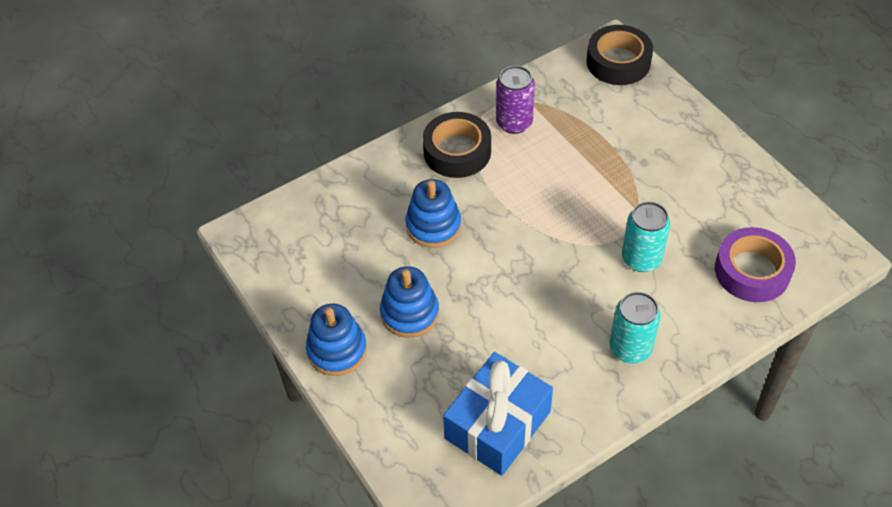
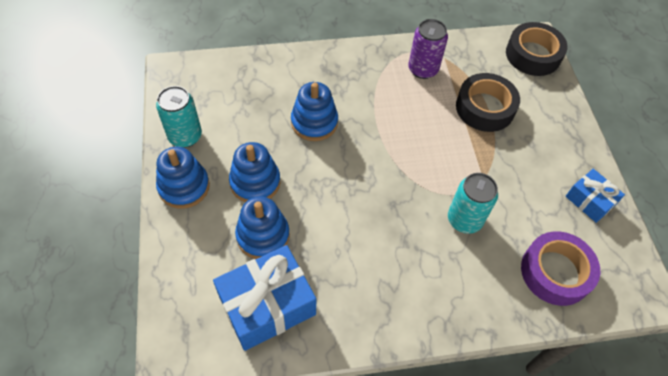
camera: 20 degrees right, 5 degrees up
(451, 362) = (263, 236): none -> blue stacking toy
(457, 151) = (366, 74): black tape -> black tape (485, 108)
(630, 348) = (413, 291): turquoise can -> turquoise can (185, 136)
(749, 189) = (589, 201): none -> blue gift

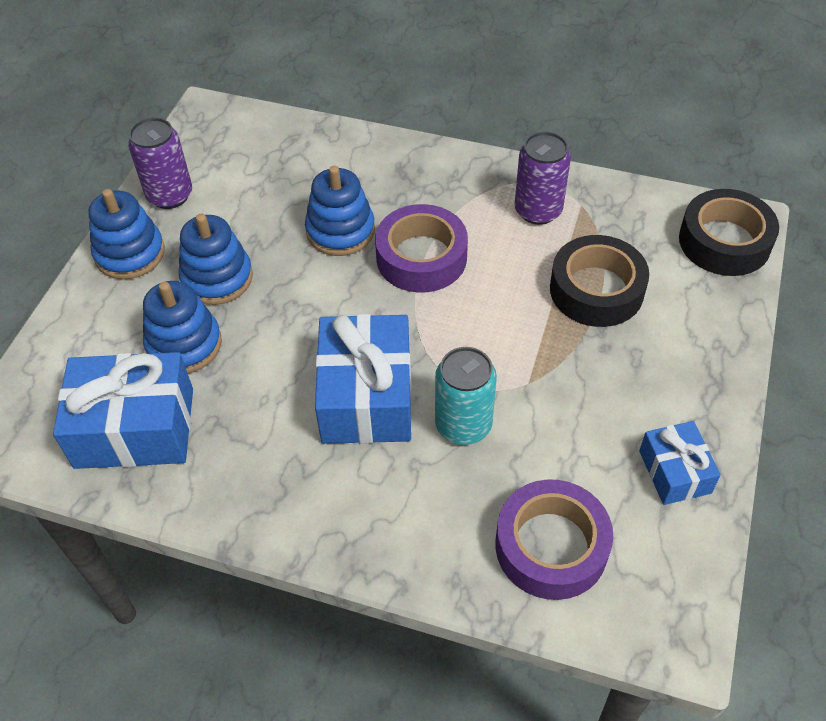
camera: 30 degrees right, 5 degrees down
(185, 136) = (170, 195): turquoise can -> purple can
(374, 122) = (421, 257): none -> purple tape
(398, 224) = (366, 397): none -> blue gift

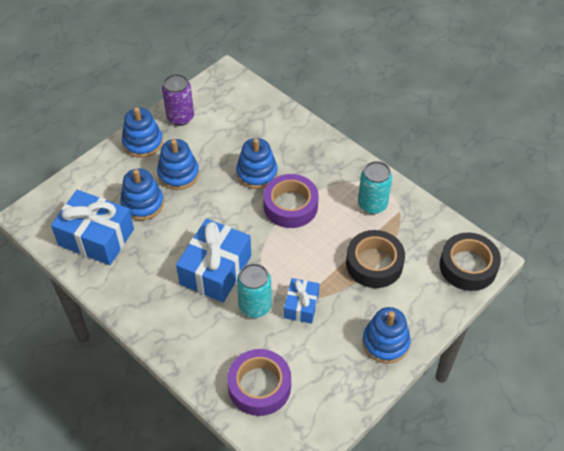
camera: 25 degrees right, 0 degrees up
(538, 210) = (372, 204): purple can -> turquoise can
(674, 472) = (348, 379): blue gift -> blue gift (301, 306)
(689, 394) = (385, 342): none -> blue stacking toy

